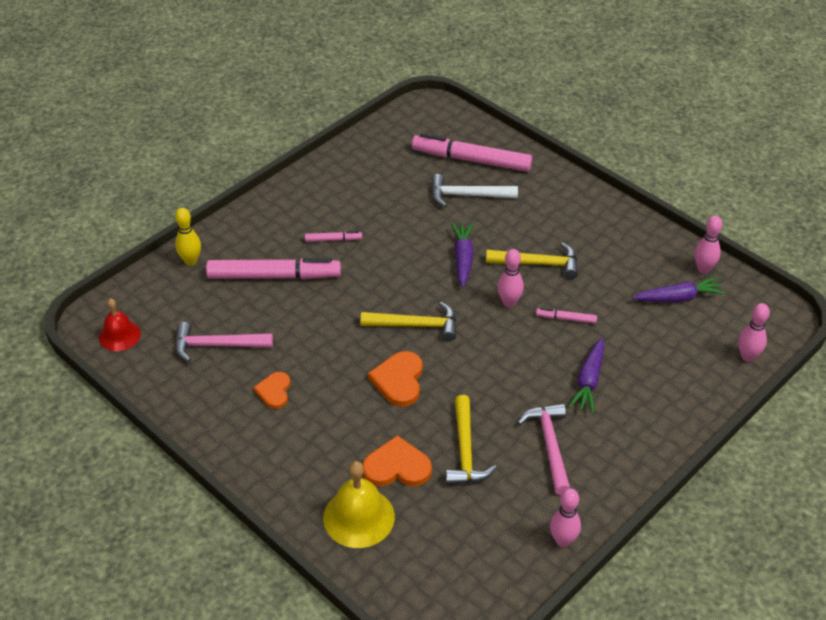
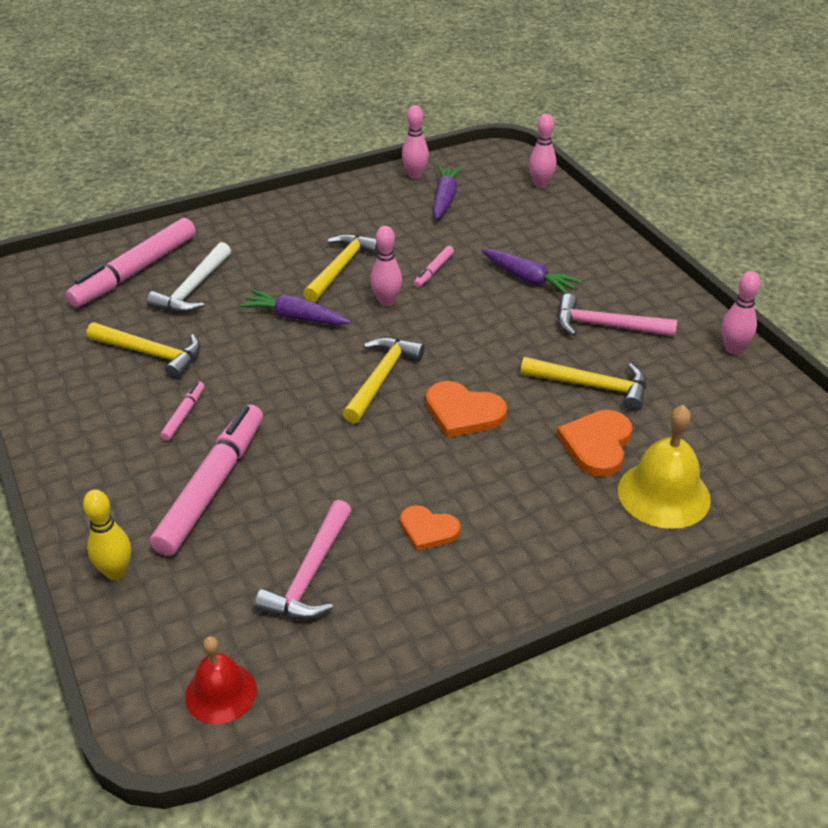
camera: 70 degrees left, 5 degrees down
(386, 202) = (151, 354): none -> yellow hammer

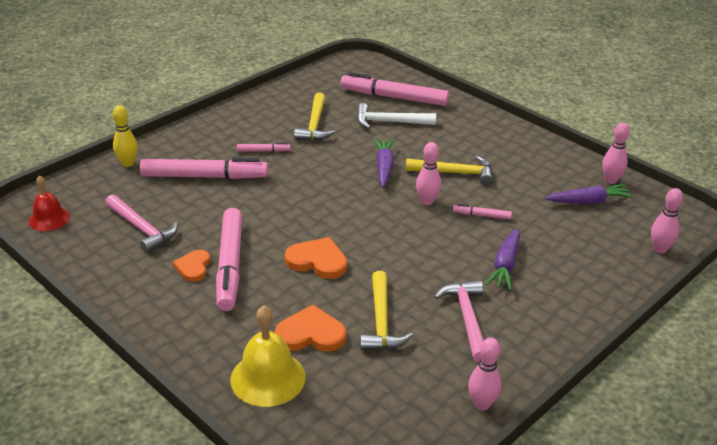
camera: 70 degrees right, 5 degrees down
(310, 574) = (142, 229): pink hammer -> pink hammer turned 135 degrees counterclockwise
(381, 378) = (337, 217): yellow hammer -> none
(439, 493) = (230, 265): none -> pink marker
(463, 412) = (317, 261): orange heart -> orange heart turned 105 degrees clockwise

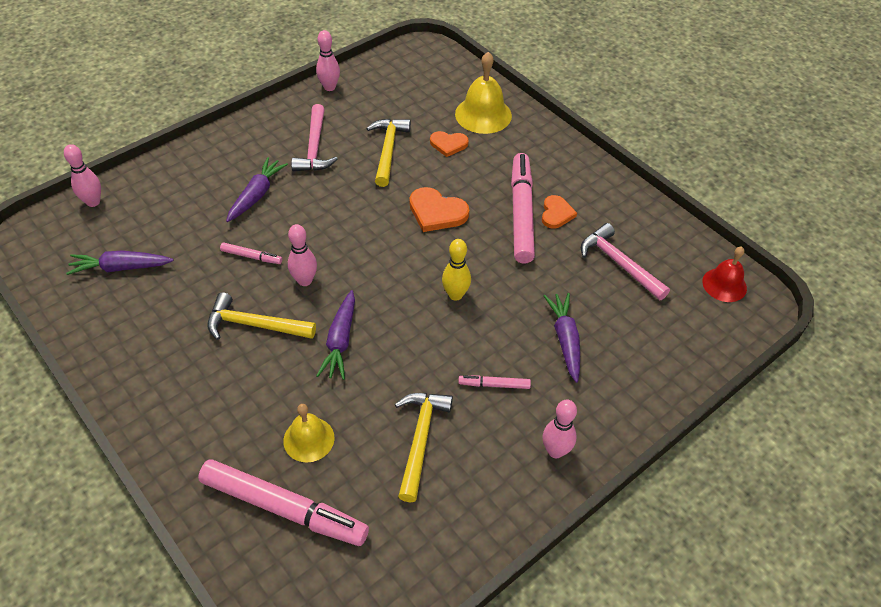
camera: 175 degrees left, 15 degrees up
(128, 163) = (668, 371): yellow bowling pin -> yellow bowling pin (455, 295)
(204, 176) = (565, 340): pink marker -> purple carrot
(311, 334) = (448, 144): orange heart -> orange heart, size x0.66
(389, 122) = (308, 439): white hammer -> yellow bell
(611, 180) = (70, 299): pink bowling pin -> pink bowling pin (555, 451)

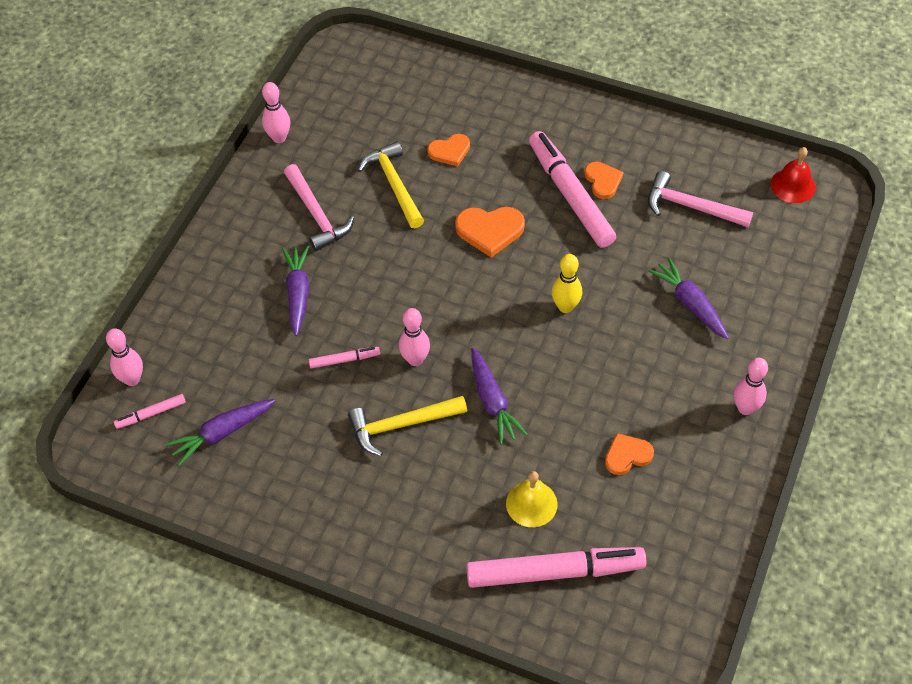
camera: 25 degrees left, 5 degrees up
(420, 439) = (627, 455): yellow hammer -> orange heart
(483, 114) = (461, 102): yellow bell -> none
(494, 385) = (656, 375): pink marker -> pink marker (151, 414)

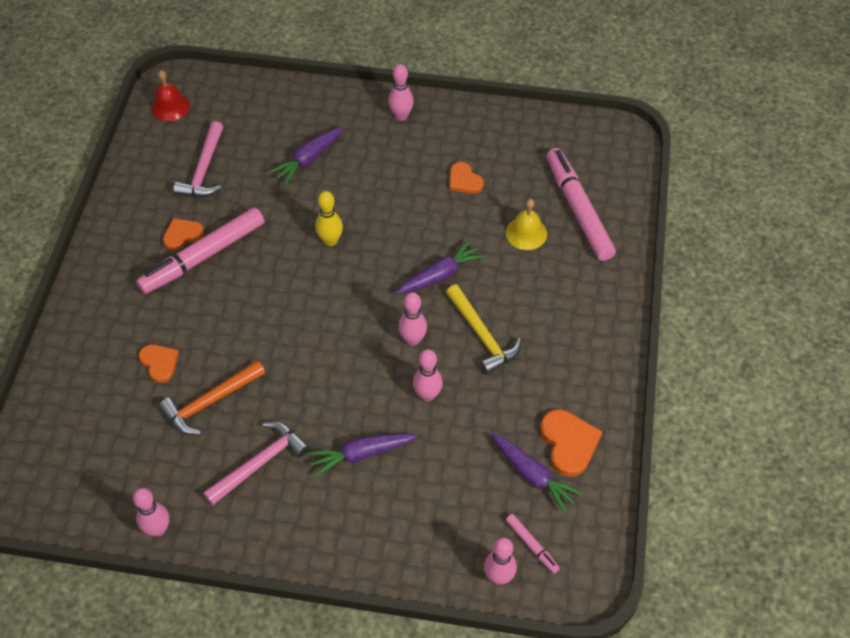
camera: 105 degrees left, 0 degrees up
(344, 360) = (427, 395): pink marker -> pink bowling pin
(394, 185) = (210, 402): yellow hammer -> orange hammer
(490, 231) = (255, 311): orange heart -> orange heart (569, 443)

